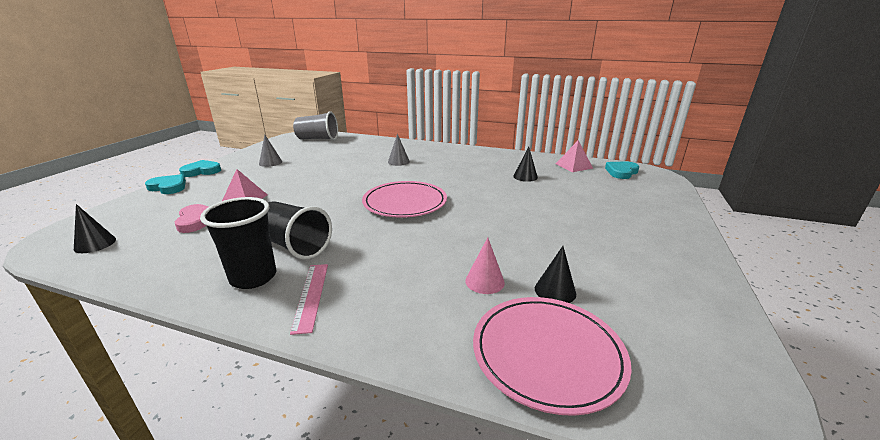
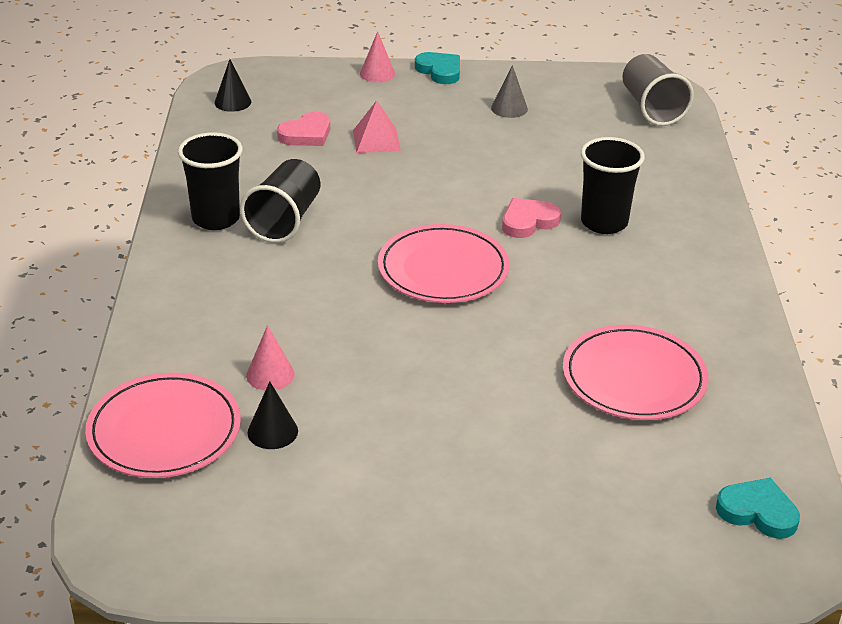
camera: 70 degrees right, 10 degrees up
(168, 187) = (377, 73): turquoise heart -> pink cone
(311, 295) = (200, 264): pink ruler -> none
(381, 175) = (528, 221): none -> pink heart
(398, 161) = (604, 222): grey cone -> black cup
(525, 177) = (634, 378): black cone -> pink plate
(573, 166) = (746, 440): pink pyramid -> none

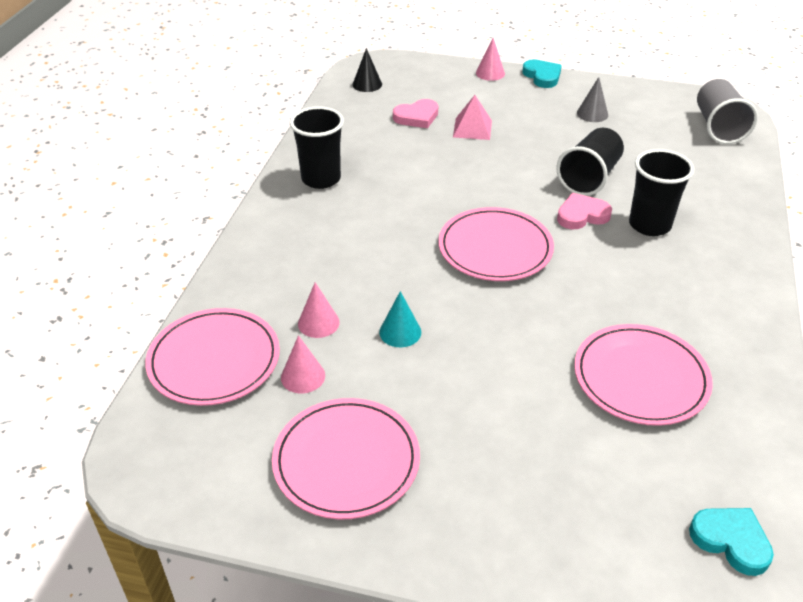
camera: 15 degrees right, 5 degrees up
(272, 431) = (303, 376): black cone -> pink cone
(285, 220) = (375, 187): black cup -> black cup (589, 178)
(350, 506) = (346, 461): none -> pink plate
(365, 370) = (400, 332): none -> turquoise cone

